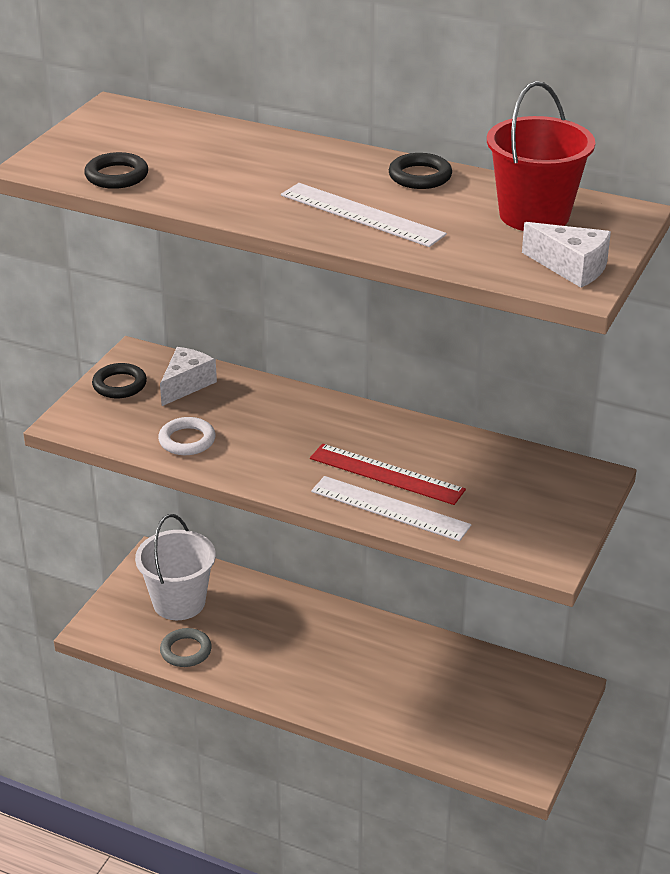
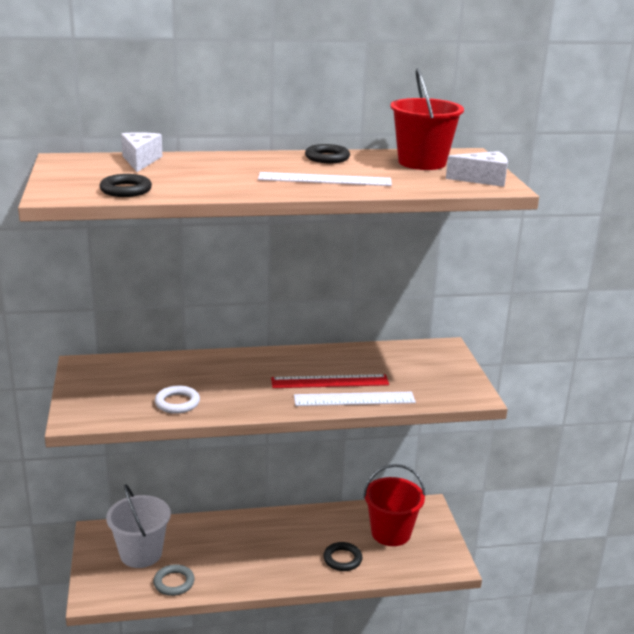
camera: 35 degrees left, 10 degrees down
(119, 385) = (89, 385): black ring -> black ring (342, 559)
(186, 384) = (139, 371): white cheese -> white cheese (140, 161)
(485, 701) = (391, 533): none -> red bucket

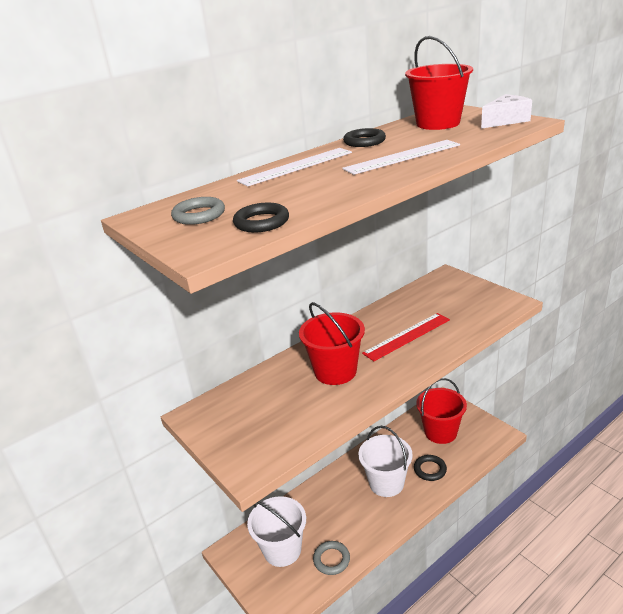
camera: 25 degrees left, 5 degrees up
(98, 171) = (199, 215): none -> grey ring
(140, 161) = (218, 193): white cheese -> none
(177, 403) = (317, 410): white ring -> none
(230, 382) = (335, 371): none -> red bucket
(288, 549) = (386, 483): none -> white bucket
(354, 399) = (441, 342): white ruler -> white ruler (296, 166)

